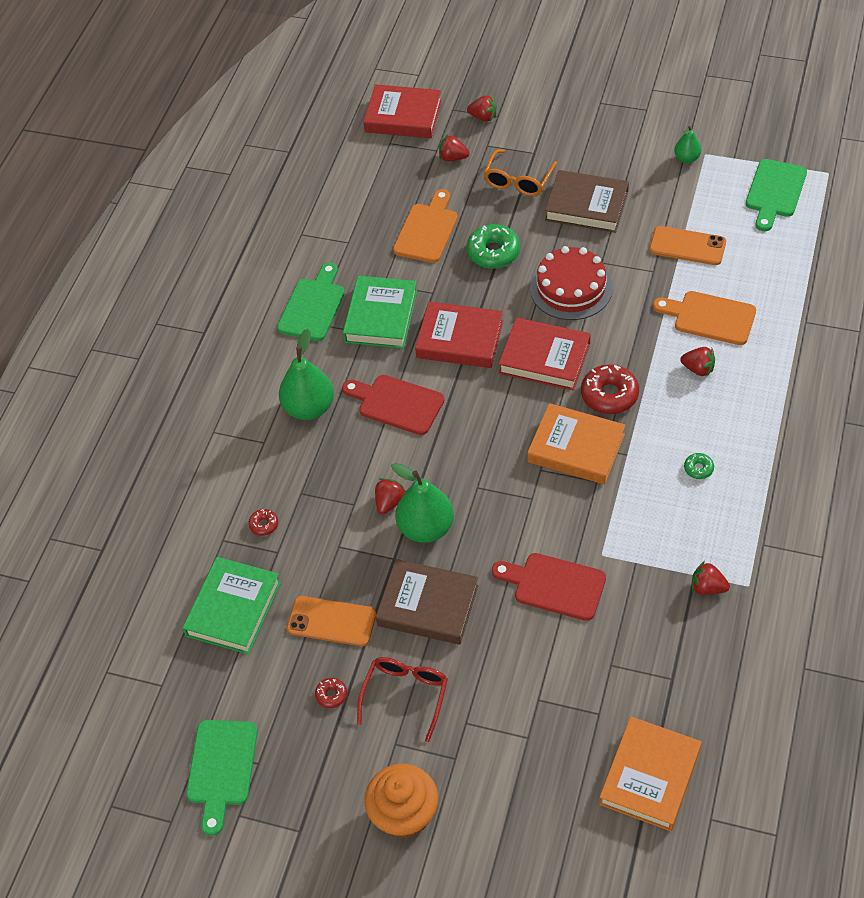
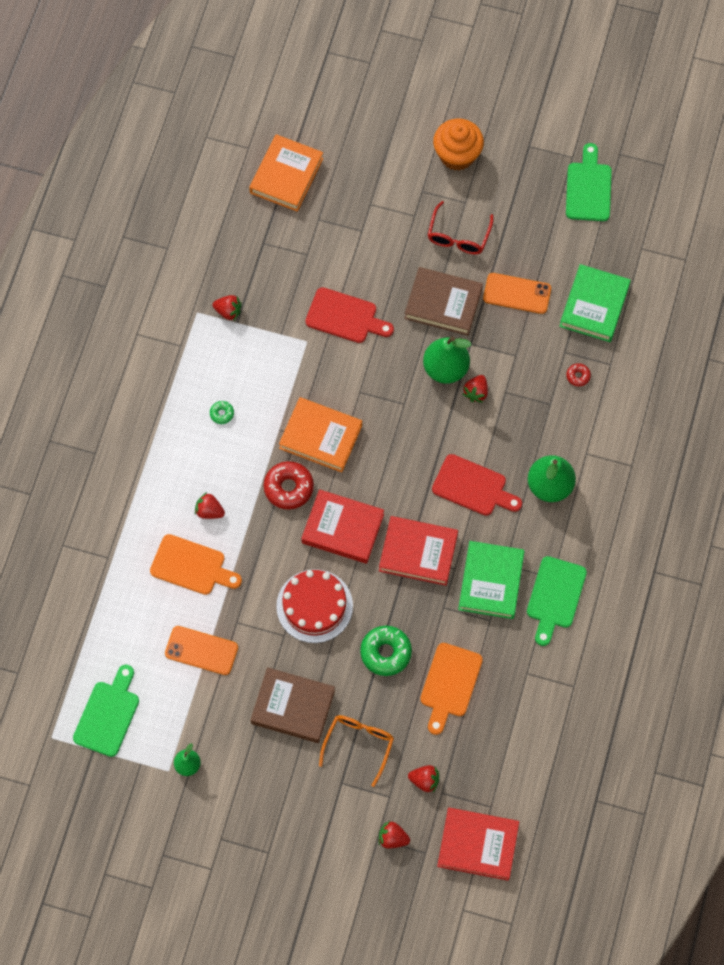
camera: 175 degrees right, 15 degrees up
(331, 695) = (513, 237): red donut -> none

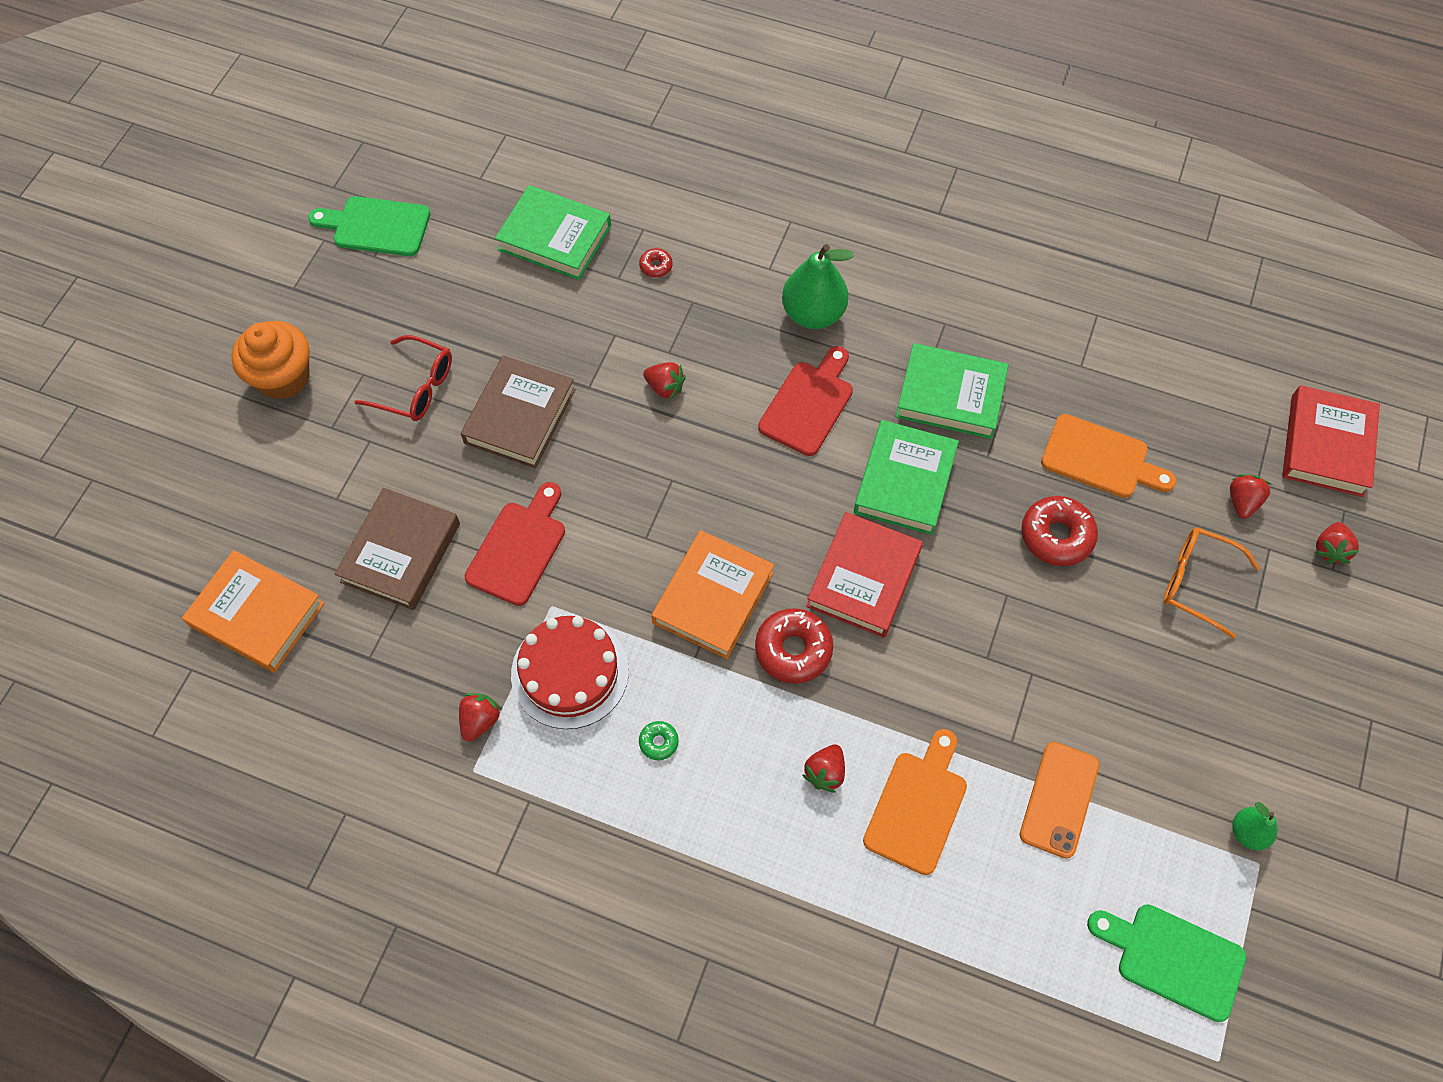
camera: 85 degrees left, 5 degrees down
(293, 707) = (1144, 669): brown book -> brown book (400, 552)
(314, 606) = (985, 627): red cake -> red cake (570, 672)
(385, 653) = (1056, 536): green donut -> red donut
(418, 553) = (905, 481): red book -> green book
(445, 368) = (623, 422): green pear -> none
(517, 293) = (520, 324): orange phone -> none
(555, 596) = (972, 323): green cutting board -> none

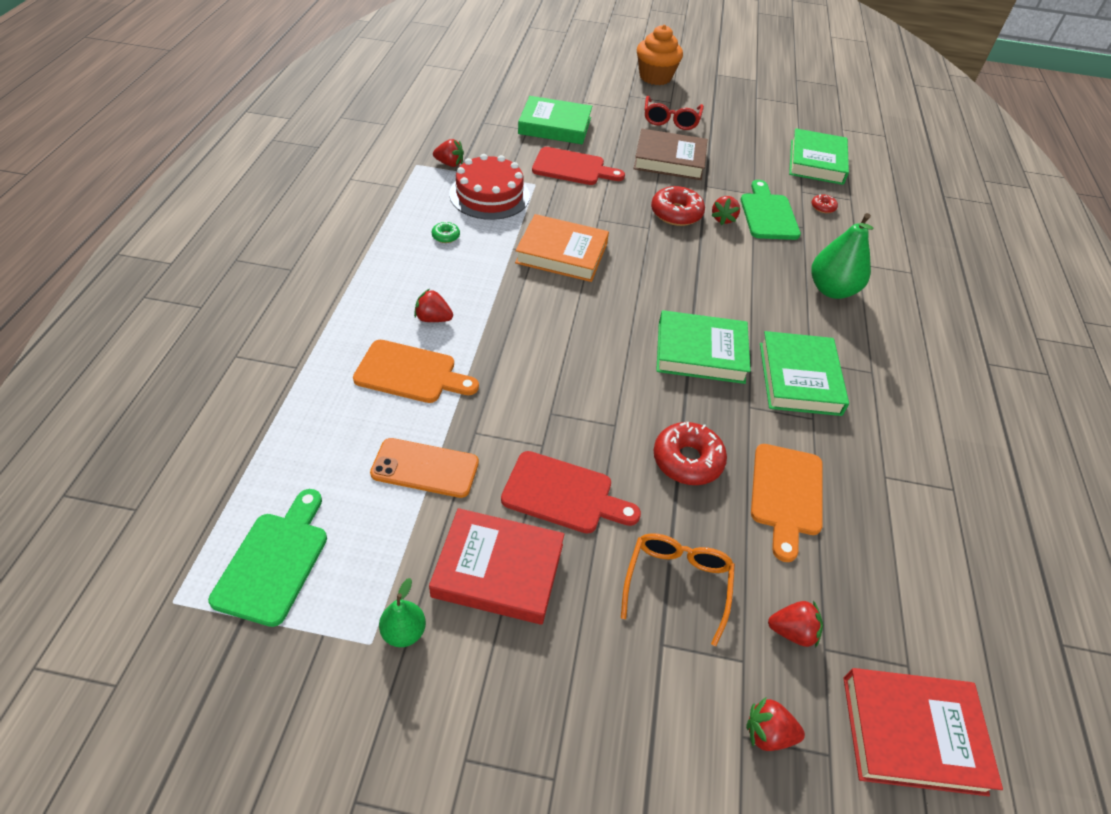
camera: 75 degrees right, 15 degrees down
(257, 614) = (501, 85): orange book -> none
(376, 226) = (778, 96): green cutting board -> green cutting board (768, 214)
(400, 552) = (555, 126): brown book -> green book
(793, 650) = (530, 296): red donut -> red donut (676, 213)
(808, 404) = (746, 292): red cutting board -> red cutting board (563, 494)
(863, 578) = (602, 331): red book -> red book (498, 570)

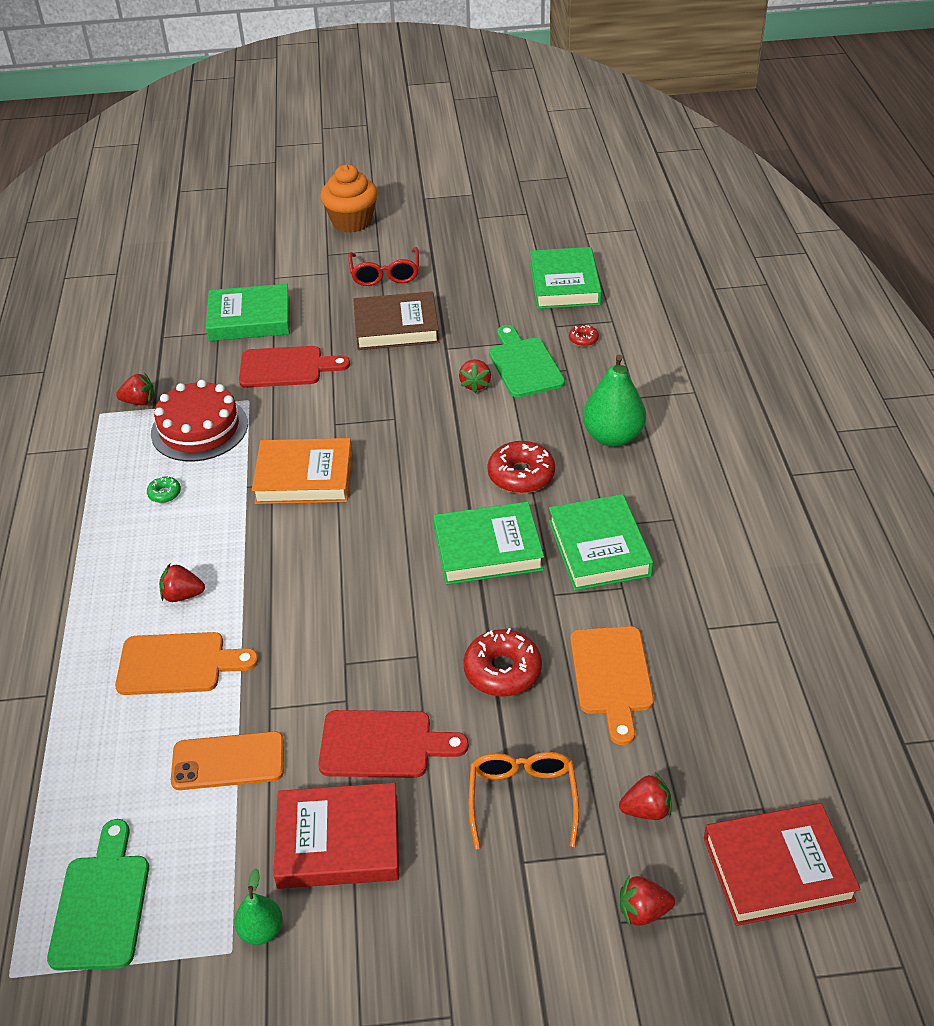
camera: 10 degrees left, 5 degrees down
(676, 213) = (421, 392): red donut -> red donut (521, 475)

